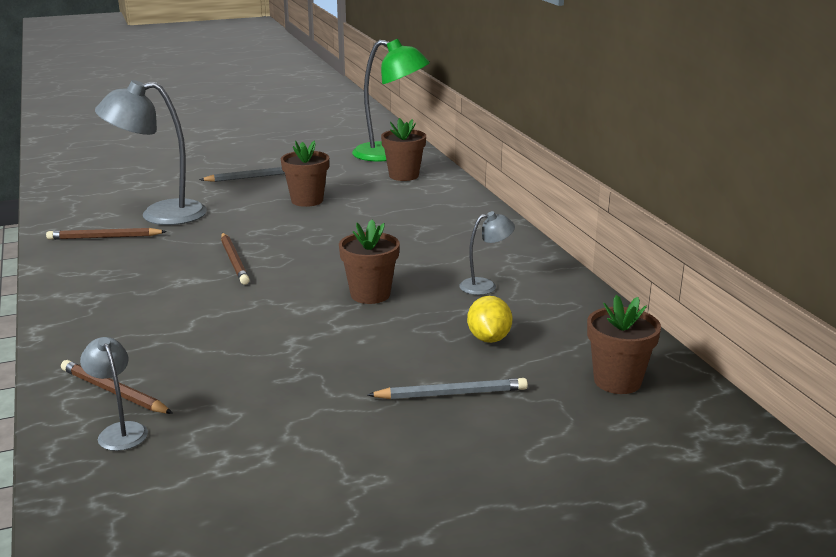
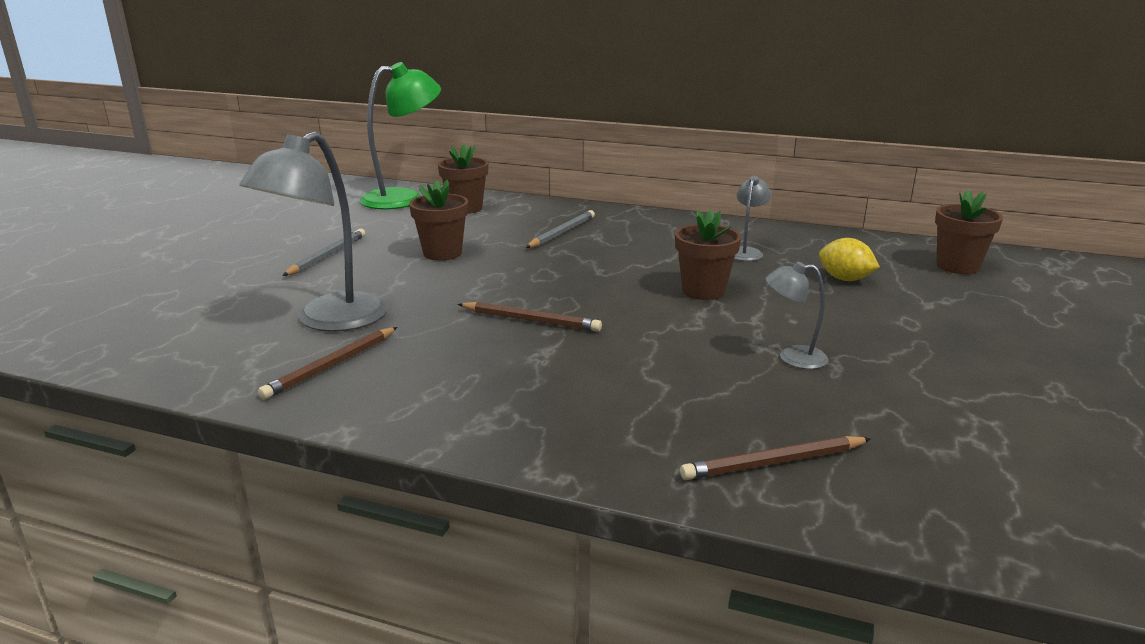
camera: 50 degrees left, 0 degrees up
(119, 431) = (873, 482): grey lamp -> grey lamp (792, 357)
(451, 394) = (929, 318): grey pencil -> grey pencil (562, 233)

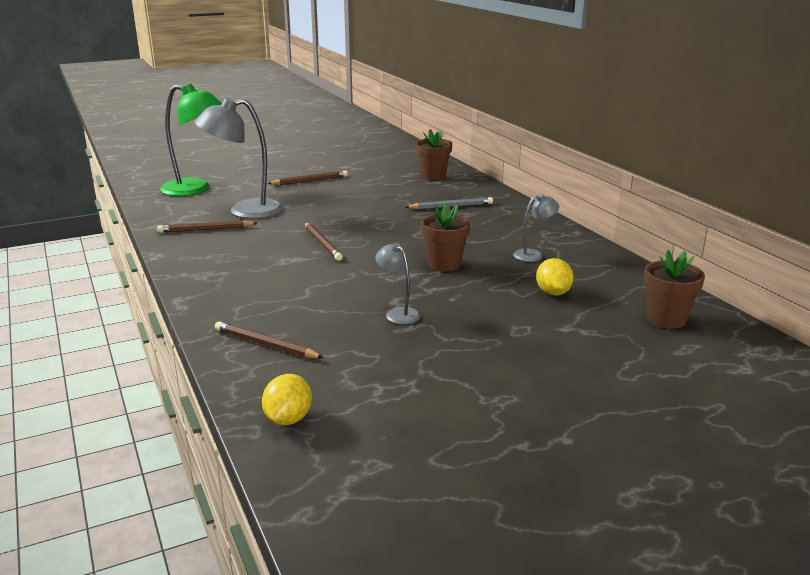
camera: 45 degrees right, 0 degrees up
(327, 256) = (310, 181): grey pencil -> brown pencil
(404, 198) = (415, 161): green lamp -> green lamp (195, 189)
(442, 253) = (362, 197): brown flower pot -> none
(1006, 527) = (288, 419): none -> yellow lemon

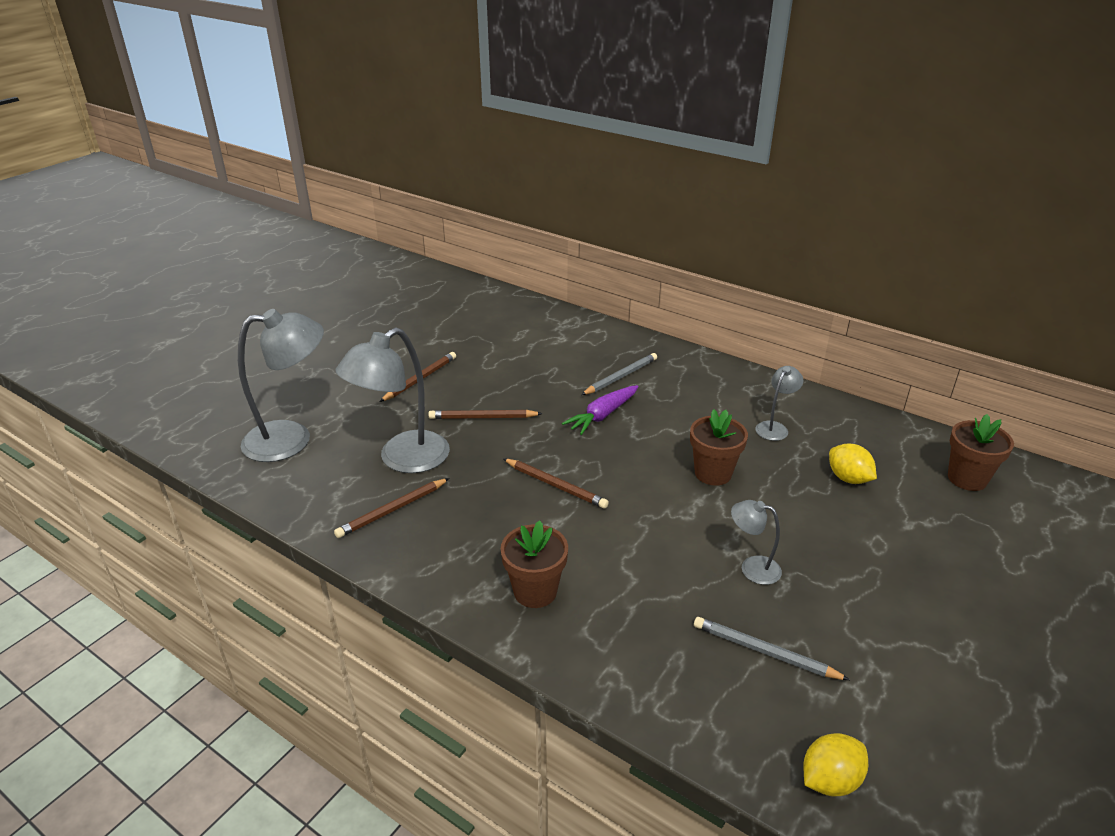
camera: 30 degrees left, 10 degrees up
(195, 189) = (292, 439): green lamp -> grey lamp
(265, 344) = (681, 678): brown pencil -> brown pencil (483, 417)
(288, 419) = (830, 780): yellow lemon -> yellow lemon turned 75 degrees clockwise
(341, 351) = (764, 652): none -> grey pencil
(407, 221) = (602, 415): none -> purple carrot
(433, 176) = (549, 331): brown flower pot -> brown flower pot (535, 591)

